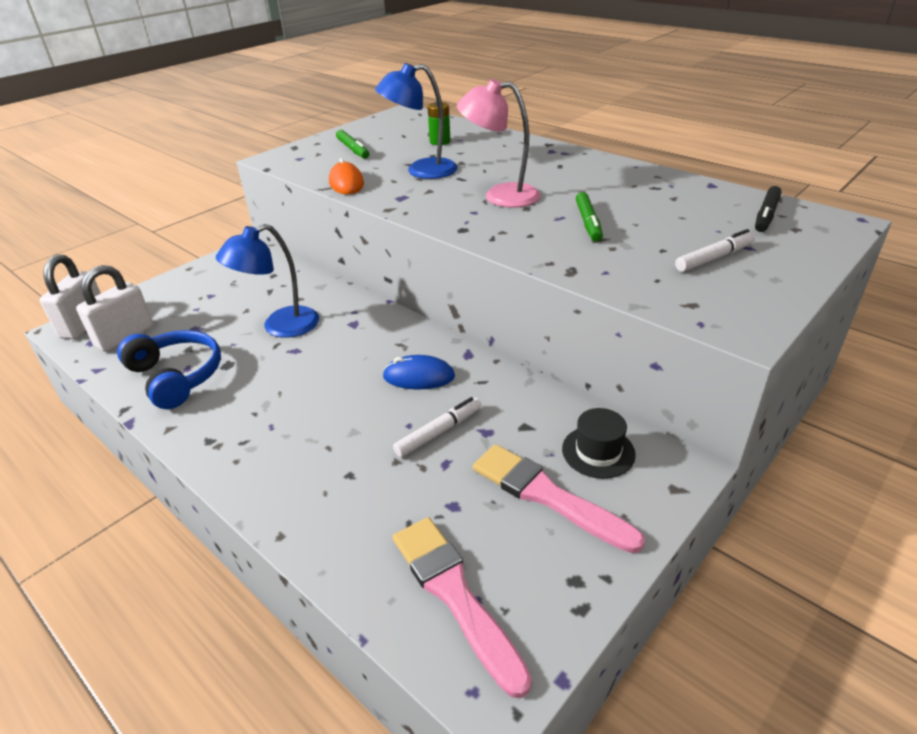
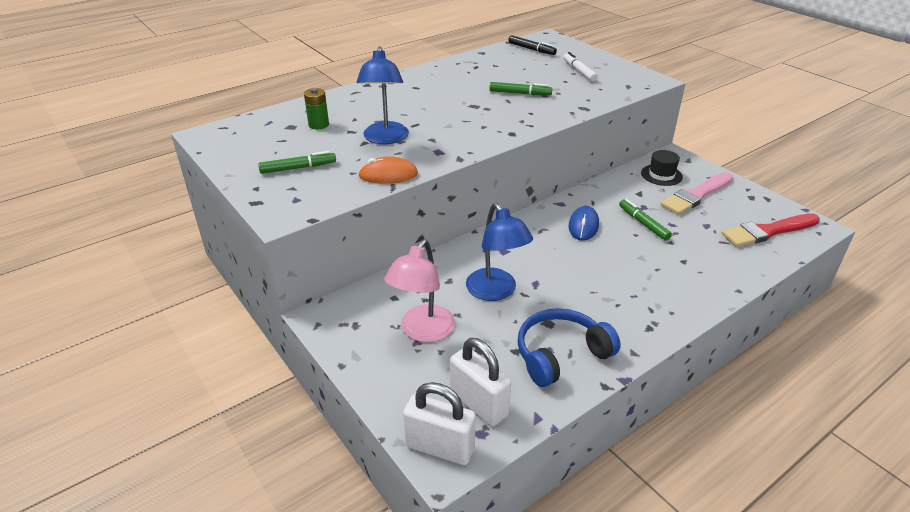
camera: 80 degrees left, 0 degrees up
(439, 432) = (643, 223): white marker -> green marker
(454, 594) = (767, 231): pink brush -> red brush
(500, 196) = (460, 114): pink lamp -> pink lamp (422, 331)

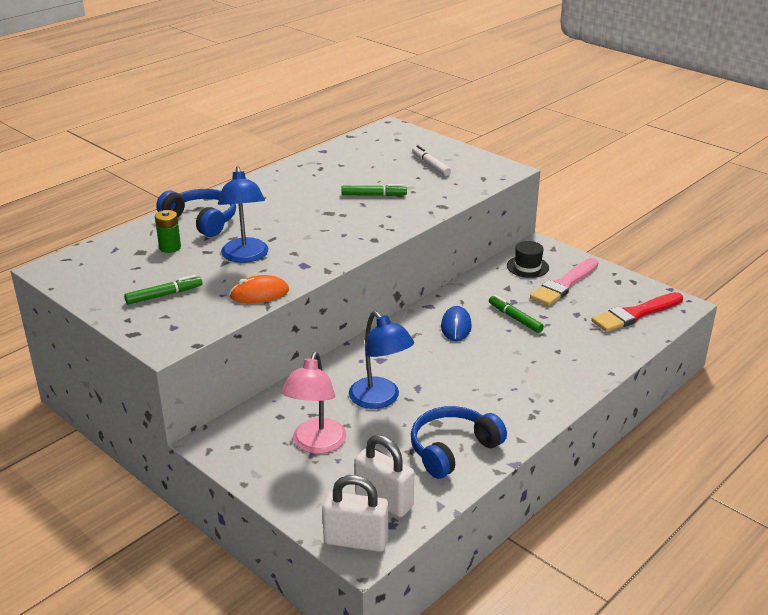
camera: 10 degrees left, 5 degrees down
(355, 103) = (201, 221): none -> blue headphones
(531, 49) = (376, 143): black marker -> none

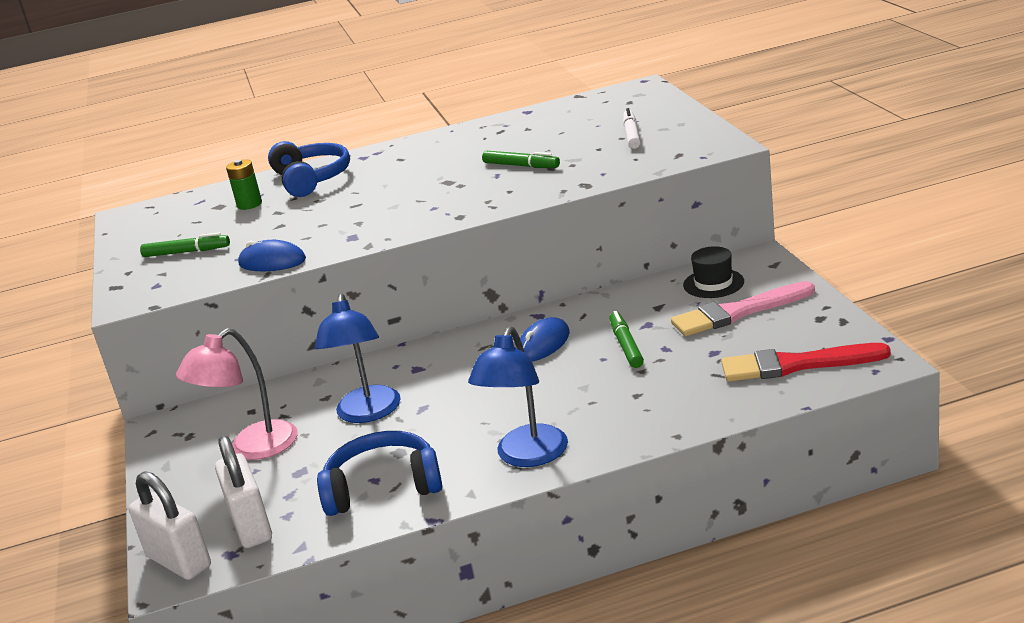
camera: 35 degrees right, 5 degrees down
(245, 256) = (306, 221): blue lamp -> blue lamp (527, 456)
(259, 293) = (272, 262): orange mouse -> blue mouse

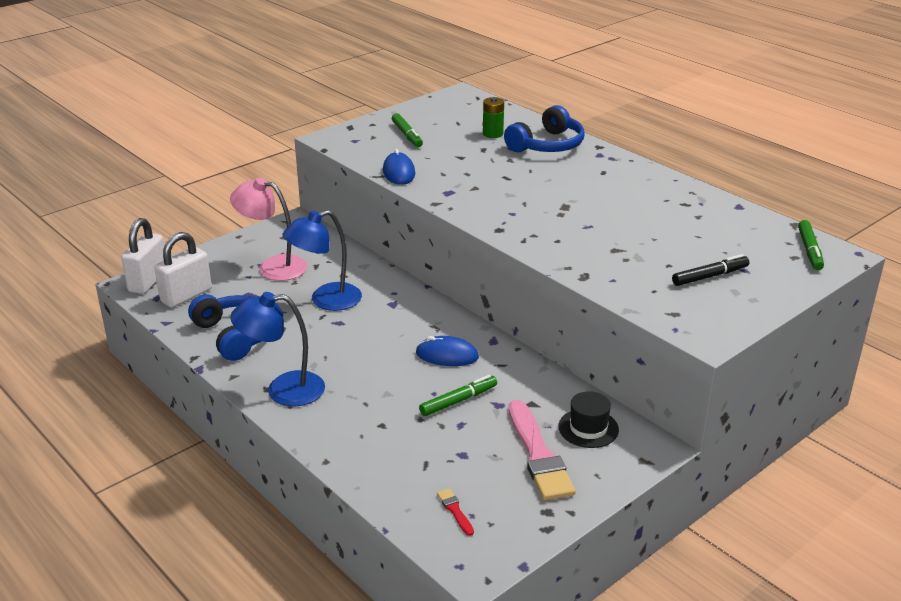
camera: 60 degrees right, 5 degrees up
(521, 166) = (612, 233): green marker -> green marker (809, 250)
(631, 135) = (710, 276): white marker -> black marker
(738, 312) = (538, 455): pink brush -> pink brush turned 150 degrees counterclockwise
(796, 365) = (455, 510): red brush -> red brush, size x0.42

